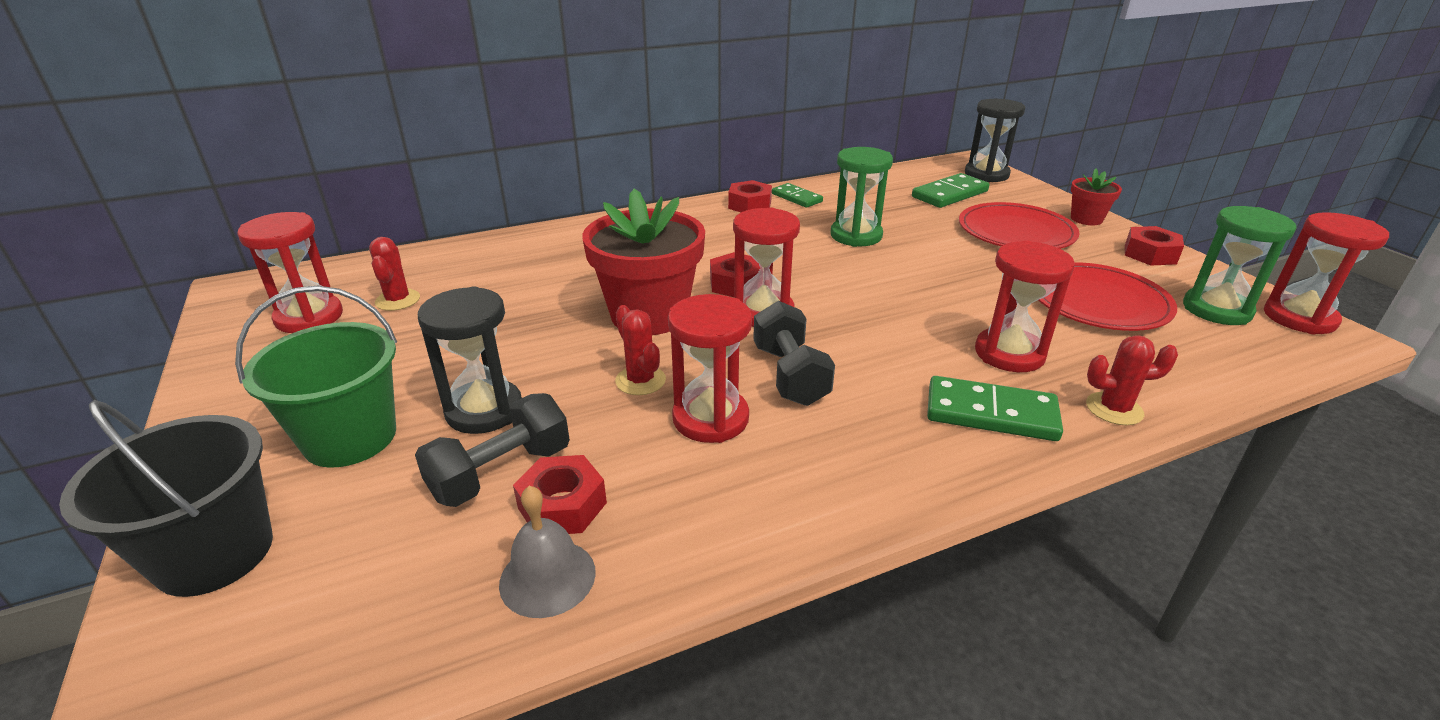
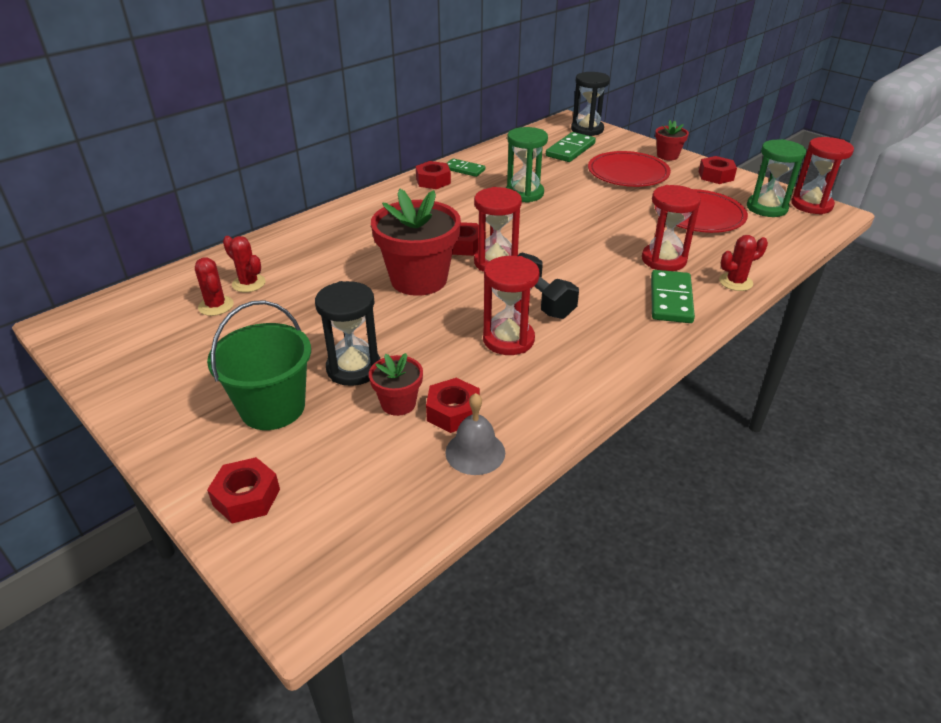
camera: 20 degrees left, 5 degrees up
(215, 553) = (246, 497): black bucket -> red nut
(309, 317) = (154, 333): red hourglass -> none
(501, 472) = (398, 403): black dumbbell -> red flower pot
(640, 380) = (446, 326): red cactus -> red cactus (249, 283)
(991, 413) = (671, 299): green domino -> green domino turned 75 degrees counterclockwise

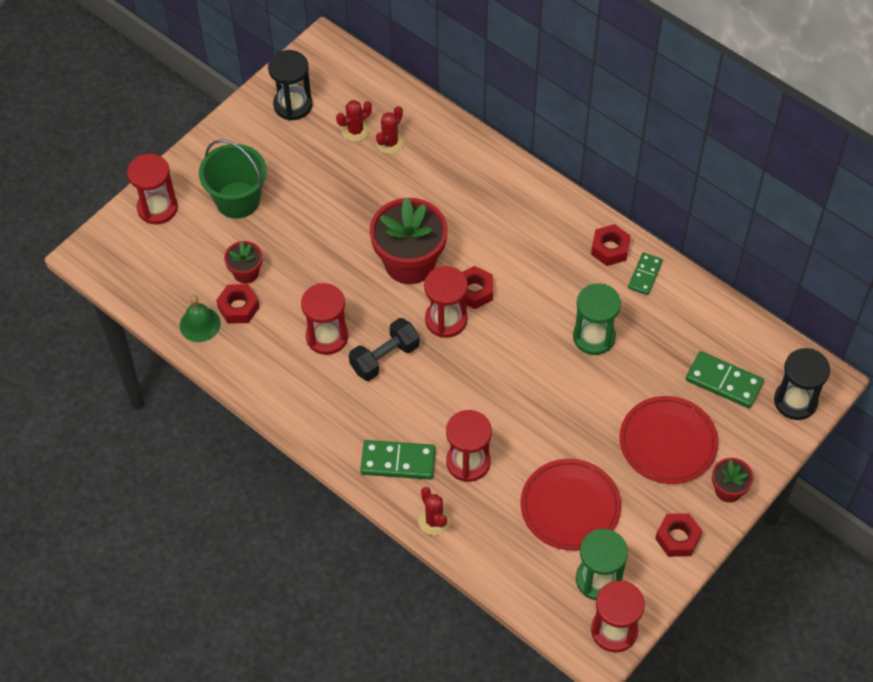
camera: 85 degrees right, 20 degrees up
(246, 497) = (157, 208): red nut -> red hourglass
(354, 368) = (283, 239): black hourglass -> black hourglass (293, 105)
(475, 452) = (200, 324): grey bell -> green bell

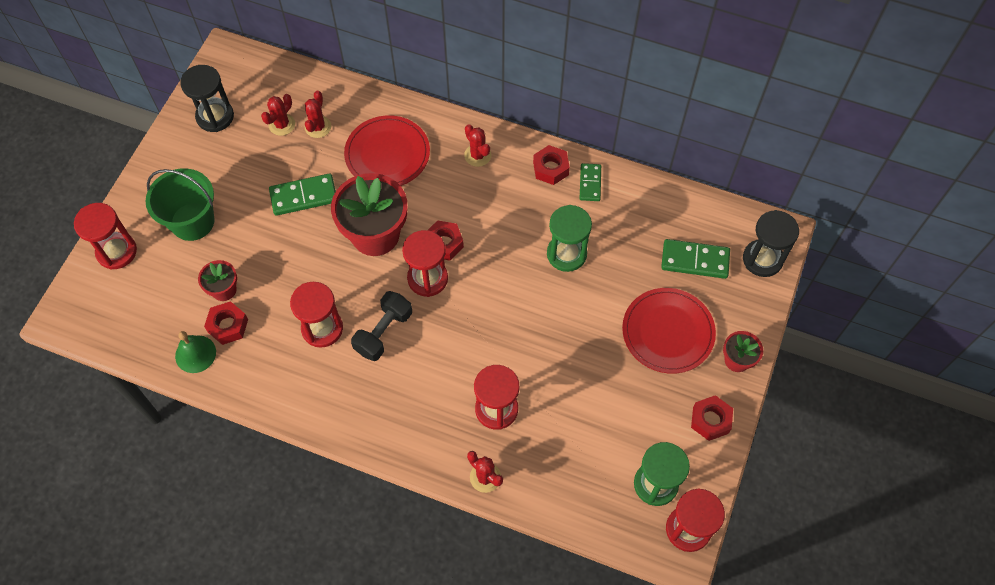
camera: 20 degrees left, 5 degrees up
(398, 462) = (431, 430): green domino -> green domino (303, 196)
(540, 215) = (477, 155): none -> red cactus
(570, 506) = (604, 422): red plate -> red plate (387, 154)

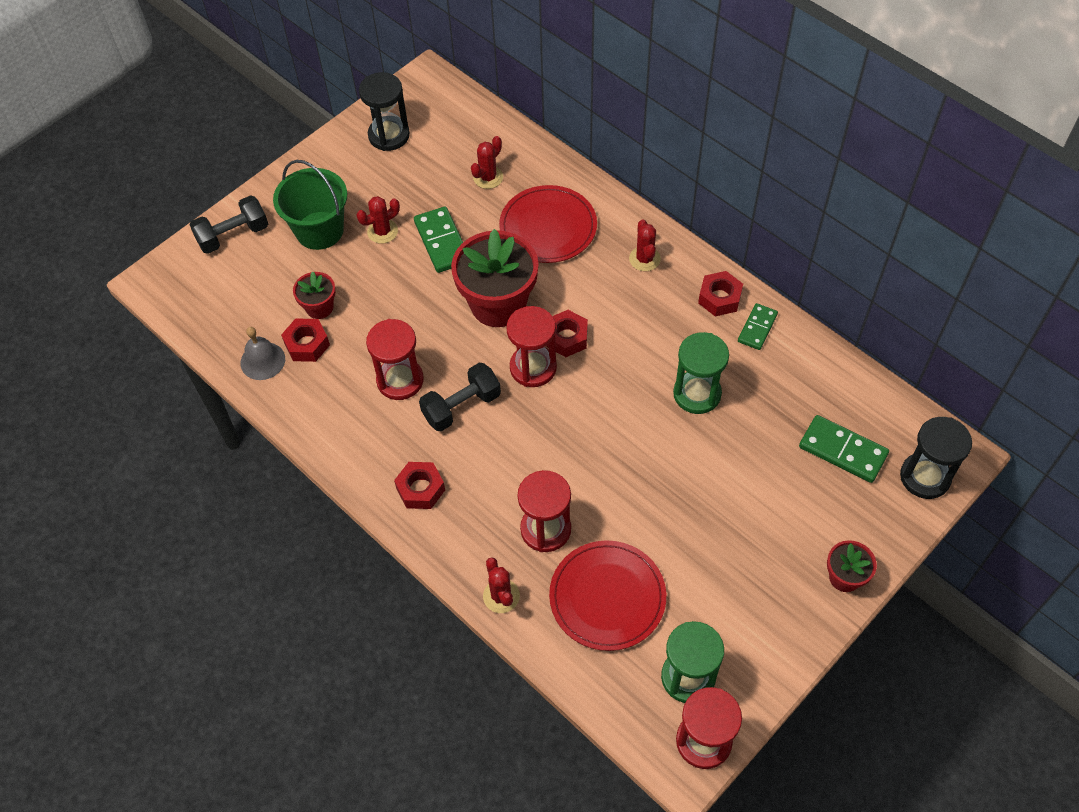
camera: 25 degrees right, 5 degrees down
(117, 252) = (233, 235): red hourglass -> black dumbbell
(195, 354) = (262, 361): green bell -> grey bell
(282, 124) = (452, 164): red cactus -> red cactus (382, 231)
(303, 196) = (442, 242): green domino -> green domino turned 60 degrees clockwise
(668, 332) = (776, 517): red plate -> red plate (607, 597)
(710, 420) = (783, 632): red nut -> red nut (420, 489)

